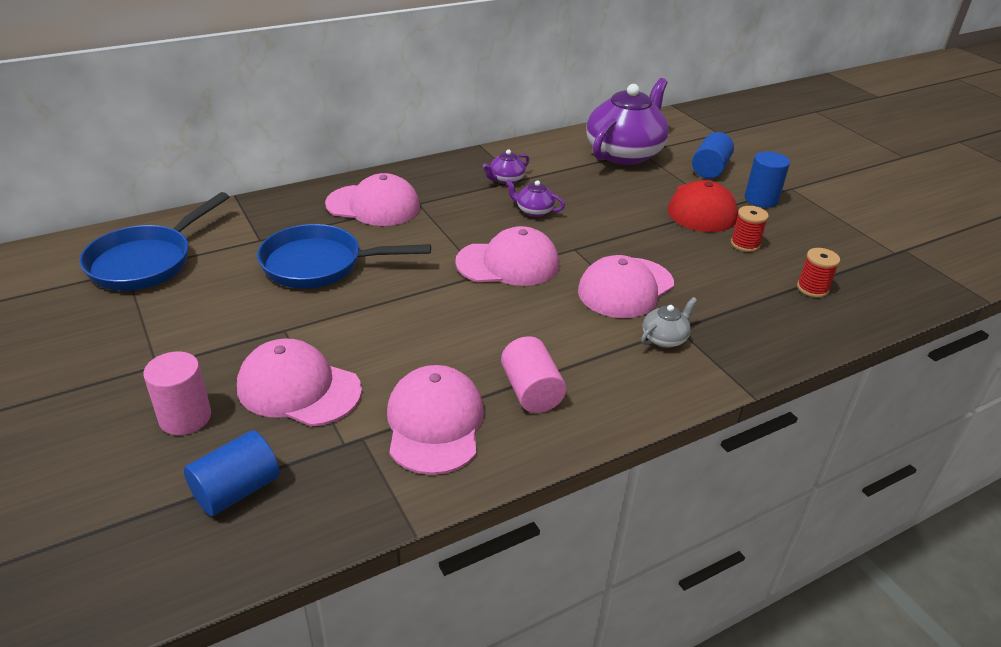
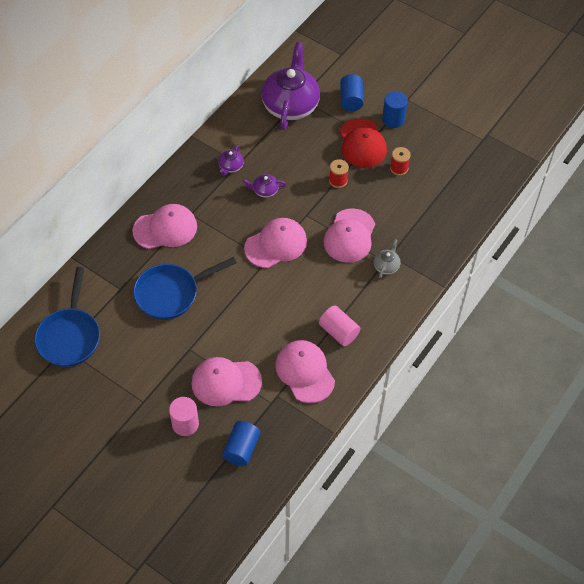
camera: 25 degrees left, 20 degrees up
(812, 288) = (447, 192): red spool -> red spool (338, 181)

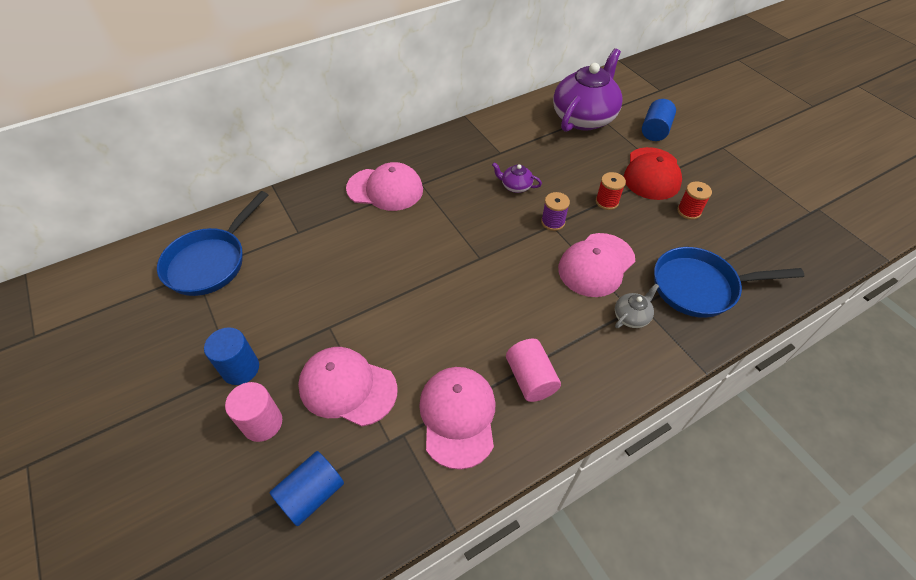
camera: 25 degrees right, 5 degrees down
(171, 293) = (349, 256): blue pan -> blue pan (700, 287)
(230, 167) = (490, 153): purple teapot -> none
(276, 244) = (500, 244): pink cap -> none
(306, 212) = (553, 222): none -> purple spool
(393, 119) = (699, 161): blue cylinder -> blue cylinder (240, 369)

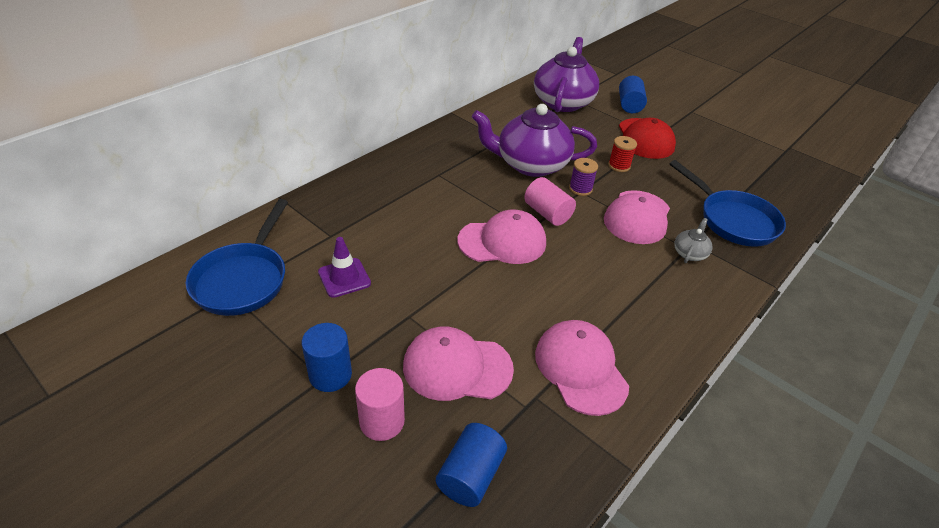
camera: 20 degrees left, 10 degrees down
(291, 277) = (344, 278): none -> purple traffic cone
(385, 189) = (404, 184): pink cap -> pink cap (502, 241)
(515, 186) = (531, 164): purple teapot -> purple teapot, size x2.38
(530, 378) = (630, 321): pink cylinder -> pink cylinder (547, 213)
(689, 211) = (691, 163): red spool -> none
(700, 287) = (733, 220): blue pan -> blue pan turned 105 degrees counterclockwise

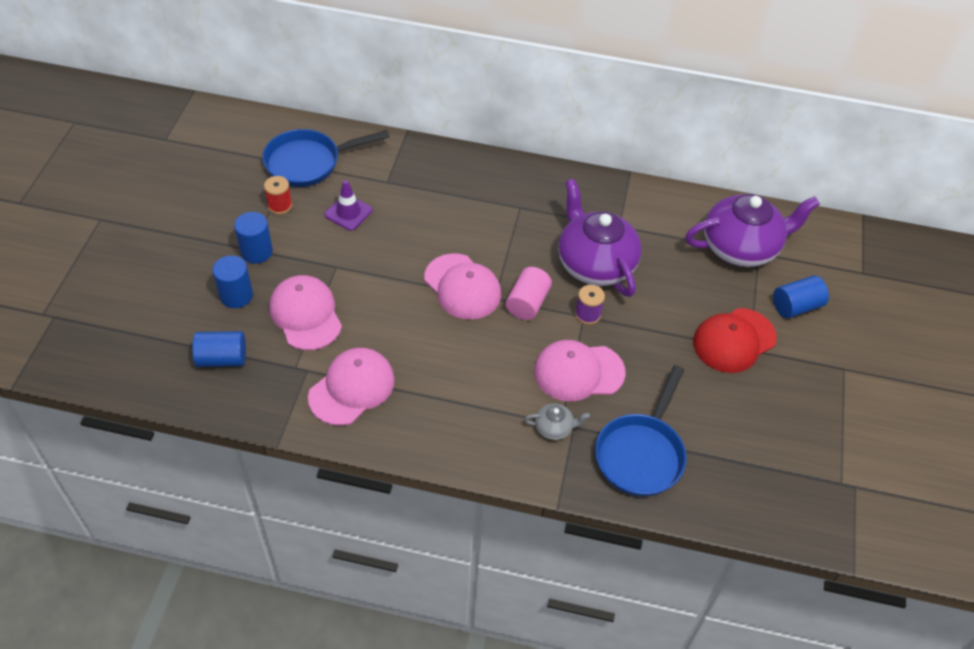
camera: 60 degrees right, 10 degrees up
(382, 421) = (236, 295): pink cylinder -> blue cylinder
(619, 166) = (657, 333): red spool -> red spool (280, 205)

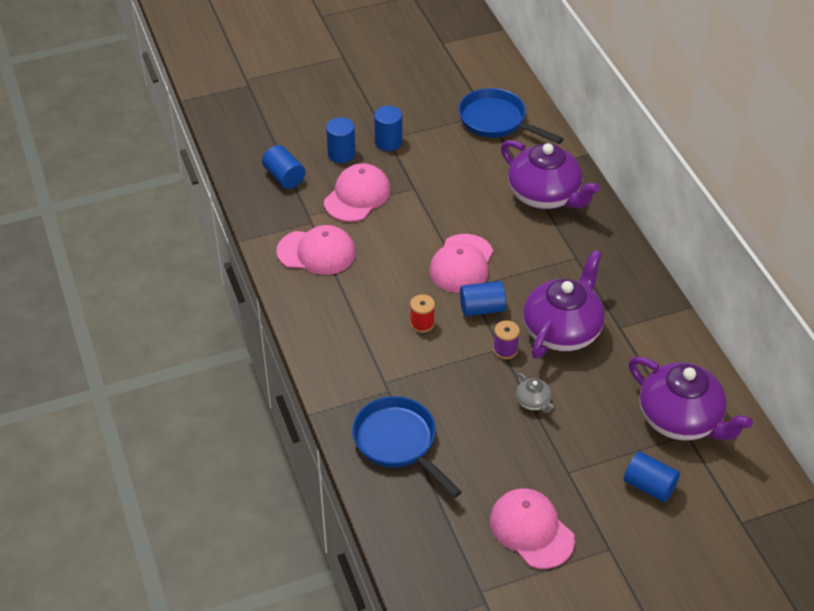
camera: 60 degrees right, 5 degrees down
(280, 205) = (441, 130): red spool -> red spool (422, 323)
(348, 212) = (470, 167): purple traffic cone -> none
(430, 185) = (545, 195): none -> purple teapot
(527, 303) = (482, 308): pink cylinder -> blue cylinder
(554, 428) = (378, 379): grey teapot -> grey teapot (533, 402)
(578, 372) = (443, 370): pink cap -> pink cap (531, 530)
(641, 453) = (398, 443): blue pan -> blue pan turned 60 degrees clockwise
(734, 340) = (568, 457): red cap -> none

